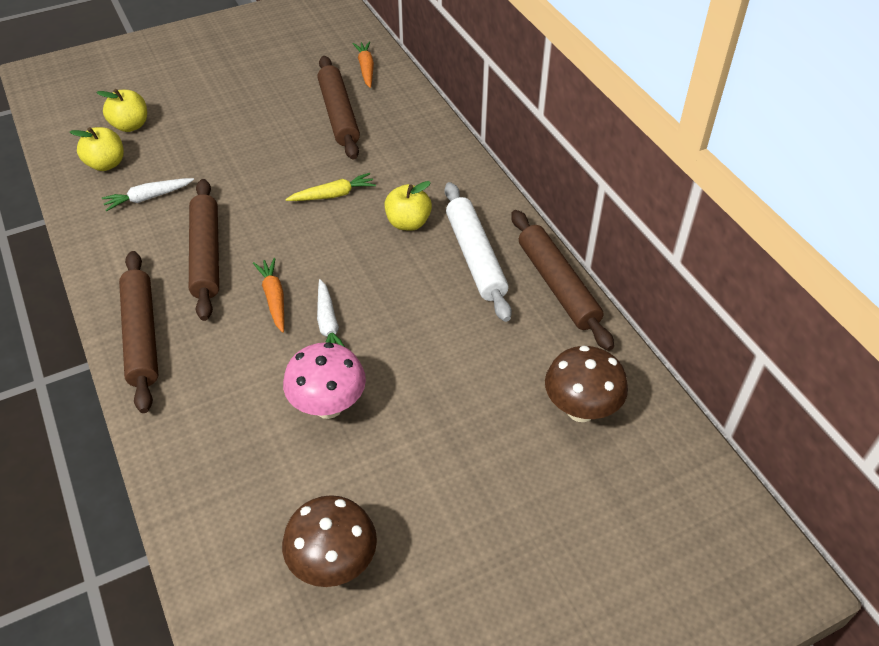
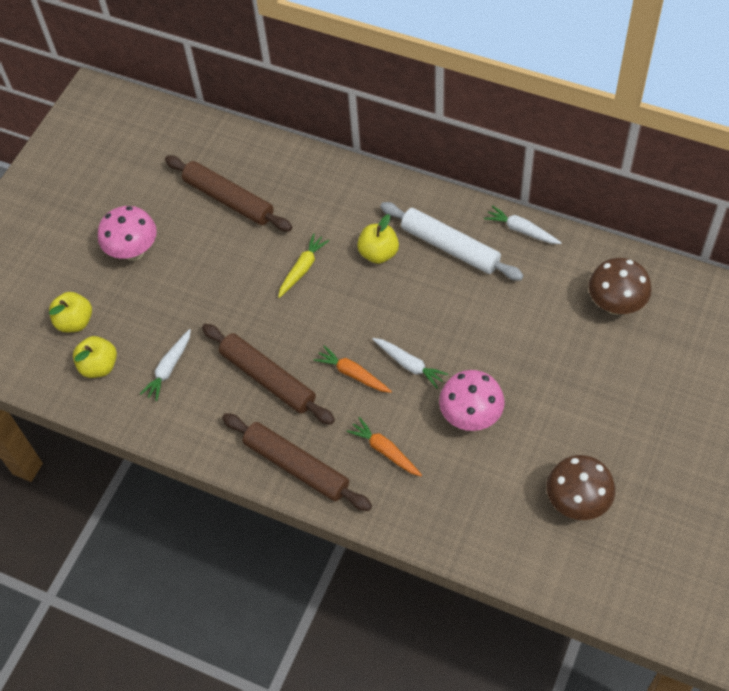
camera: 35 degrees left, 10 degrees up
(228, 107) = (133, 251): none -> pink mushroom
(366, 68) = (202, 144): orange carrot -> orange carrot (385, 451)
(557, 285) = (521, 230): brown rolling pin -> white carrot

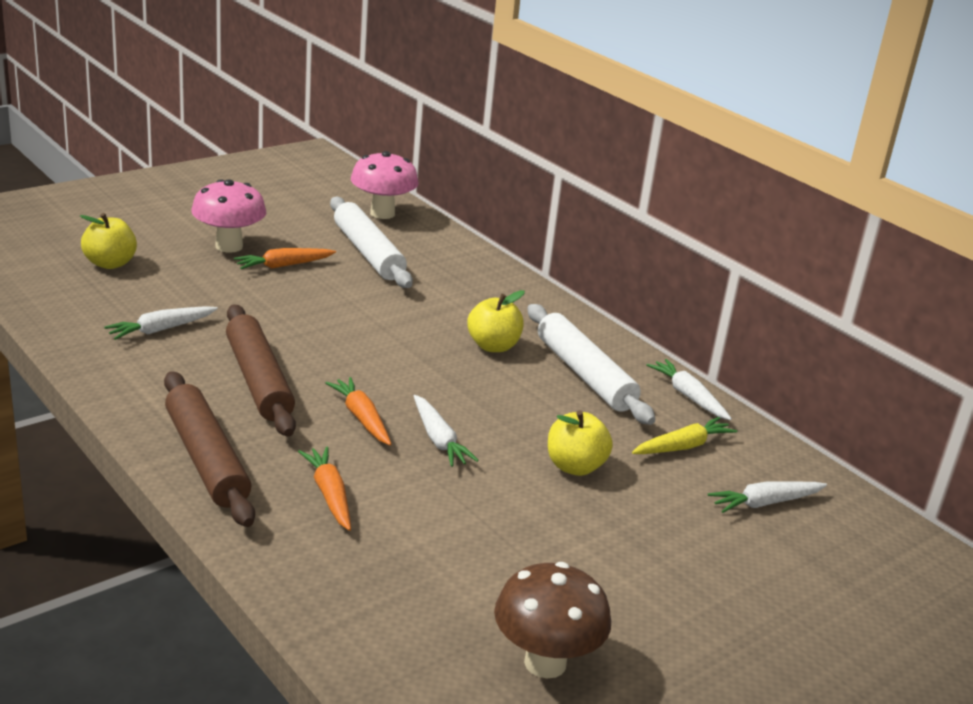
camera: 20 degrees right, 30 degrees down
(99, 366) = (92, 299): yellow apple -> yellow apple (575, 466)
(187, 250) = (284, 265): none -> orange carrot
(228, 199) = (368, 252): brown rolling pin -> white rolling pin
(302, 269) = (393, 323): yellow carrot -> yellow carrot (682, 446)
(470, 417) = (472, 514): pink mushroom -> pink mushroom (382, 213)
(615, 305) = (765, 503): brown mushroom -> white carrot

